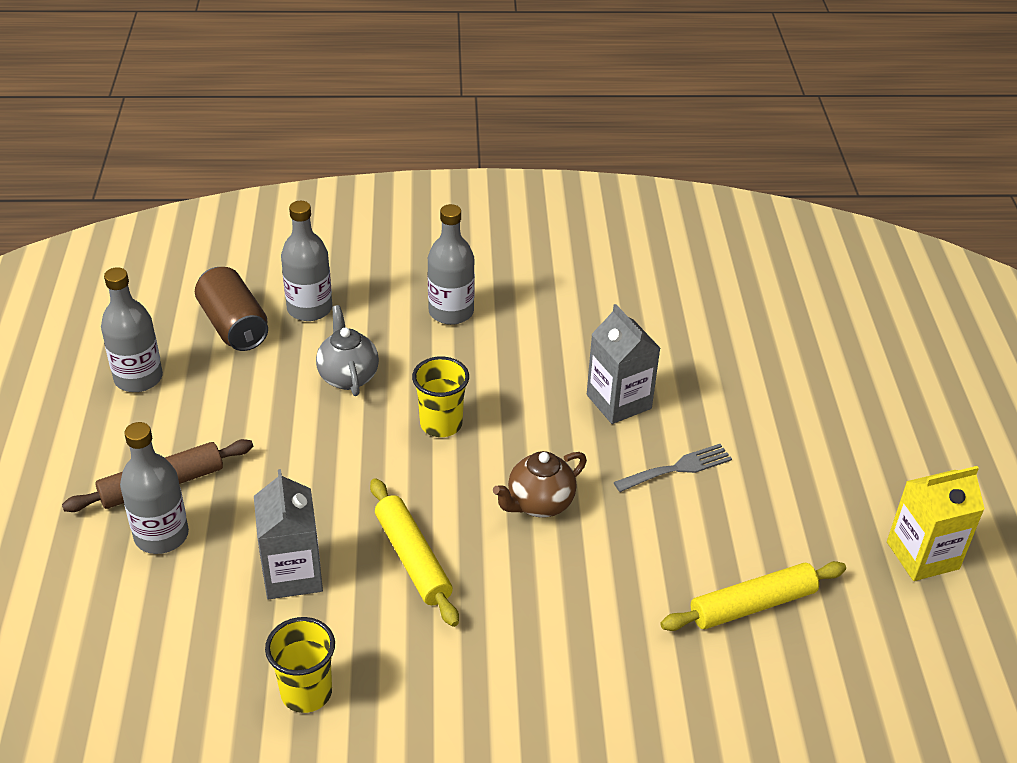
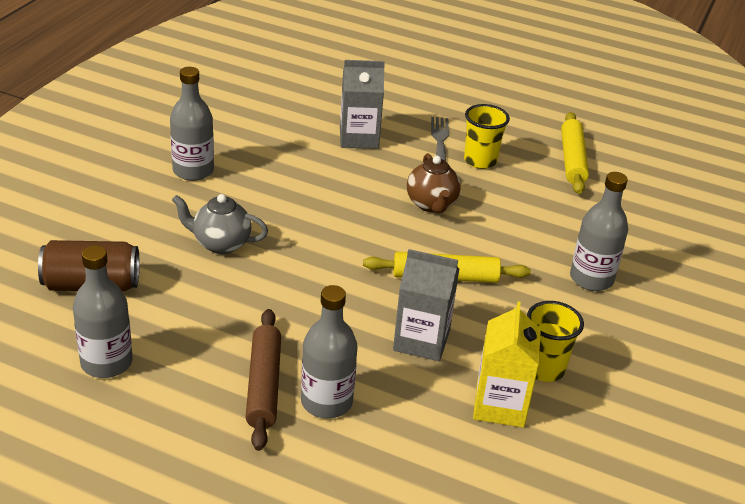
camera: 65 degrees left, 5 degrees down
(309, 309) = (114, 237): grey bottle -> grey bottle (591, 279)
(441, 424) = (316, 218): yellow cup -> yellow cup (480, 161)
(922, 555) = (569, 92): yellow carton -> yellow carton (500, 405)

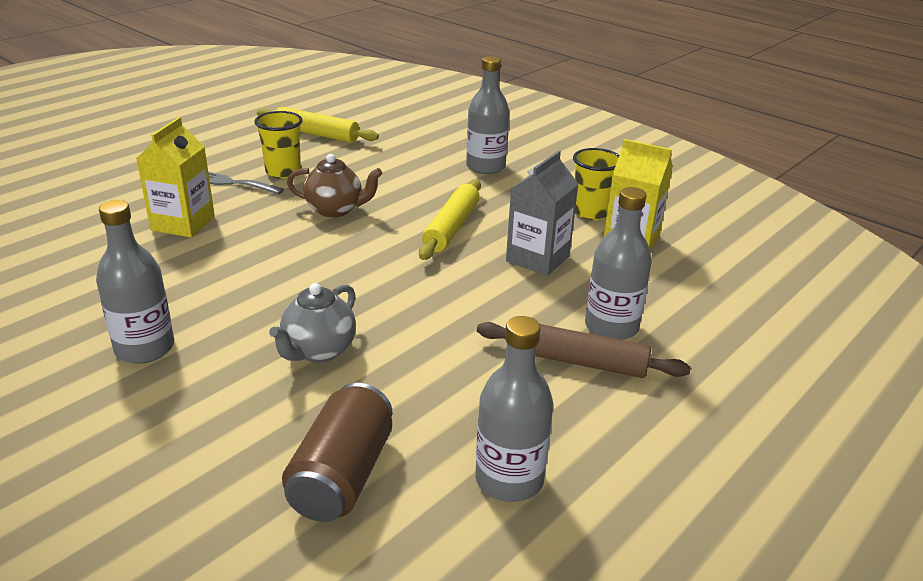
camera: 70 degrees left, 5 degrees down
(359, 138) = (183, 223): grey carton -> yellow carton

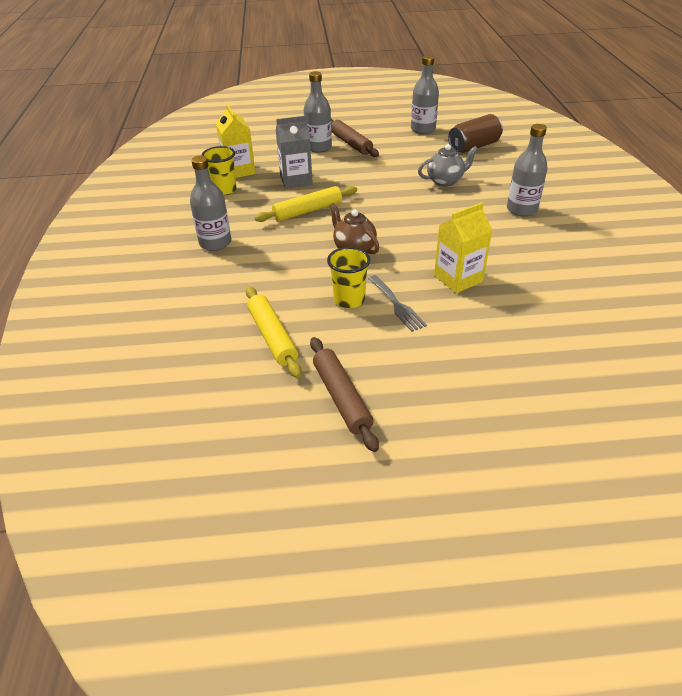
camera: 135 degrees left, 10 degrees up
(218, 125) = (341, 398): none -> brown rolling pin

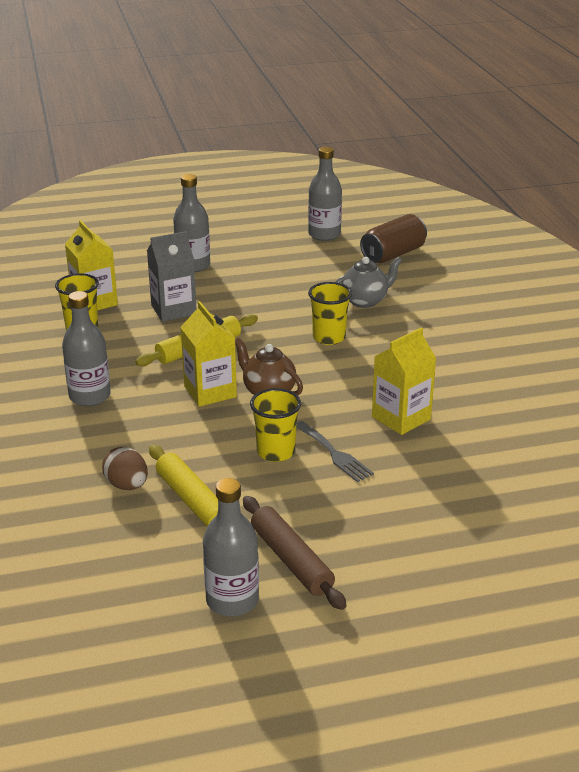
camera: 10 degrees left, 10 degrees down
(224, 318) = (127, 485): none -> brown egg
(308, 246) = (210, 392): none -> yellow carton
(351, 143) = (235, 258): brown rolling pin -> none
(411, 208) = (329, 337): none -> yellow cup
(521, 209) = (463, 331): grey bottle -> grey bottle (232, 600)

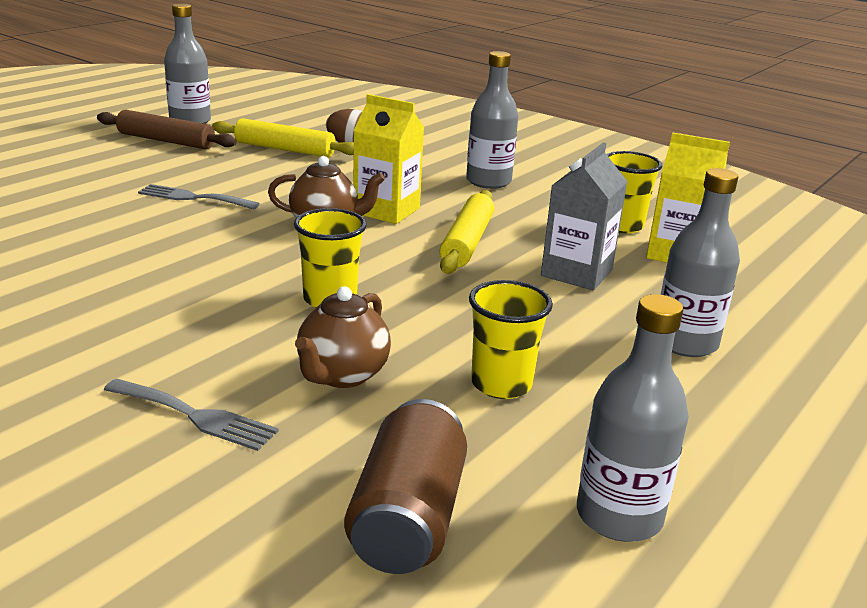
camera: 140 degrees right, 5 degrees down
(276, 452) = (254, 187): yellow cup -> yellow cup (501, 384)
(365, 301) = (342, 375): grey teapot -> brown teapot
(401, 418) = (143, 240): yellow carton -> none
(441, 305) = (196, 416): none -> grey fork

